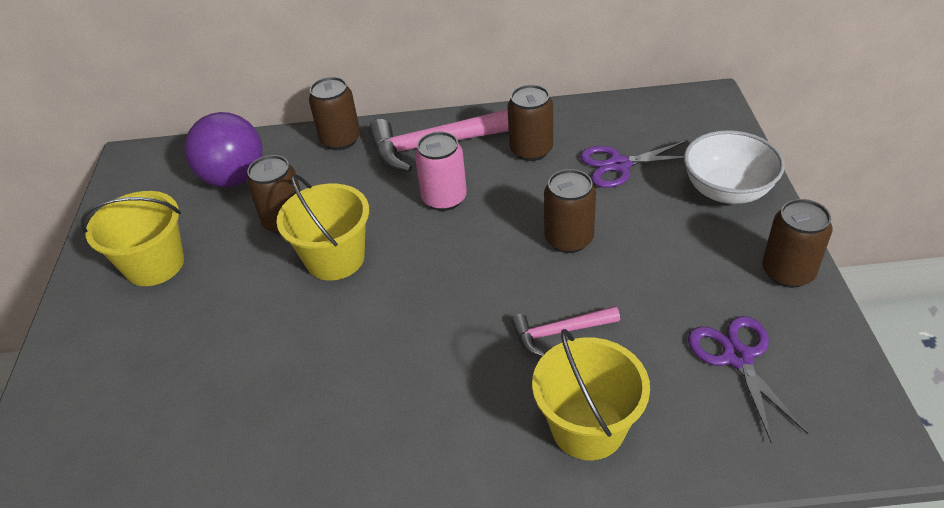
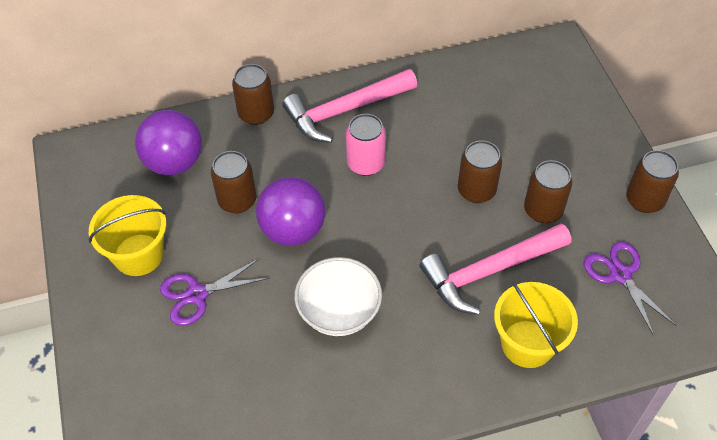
camera: 15 degrees left, 10 degrees up
(335, 258) = (293, 230): yellow bucket -> purple ball
(531, 150) = (425, 109): brown can -> brown can (543, 210)
(559, 332) = (489, 272): pink hammer -> pink hammer, size x1.89
(619, 165) = (500, 116): purple scissors -> purple scissors (197, 294)
(727, 191) = (588, 132): white bowl -> white bowl (339, 312)

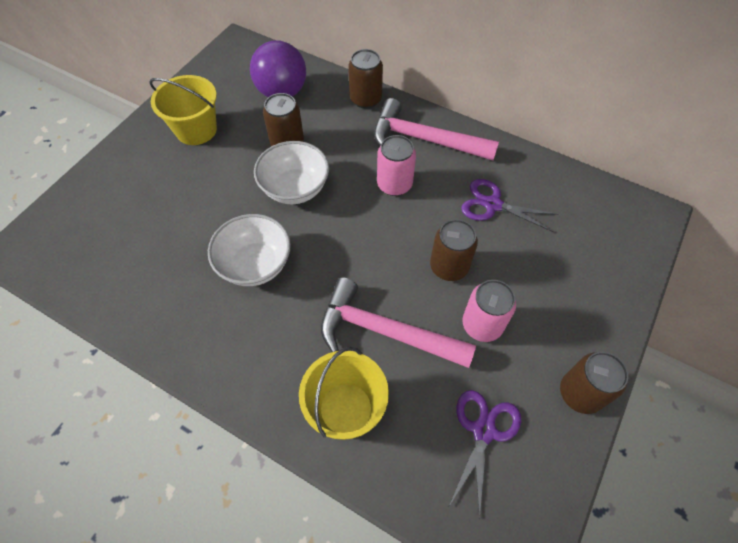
camera: 45 degrees right, 5 degrees up
(197, 294) = (194, 179): purple scissors -> purple scissors (492, 204)
(293, 230) = (295, 188): purple ball -> white bowl
(543, 210) = (482, 325): brown can -> pink can

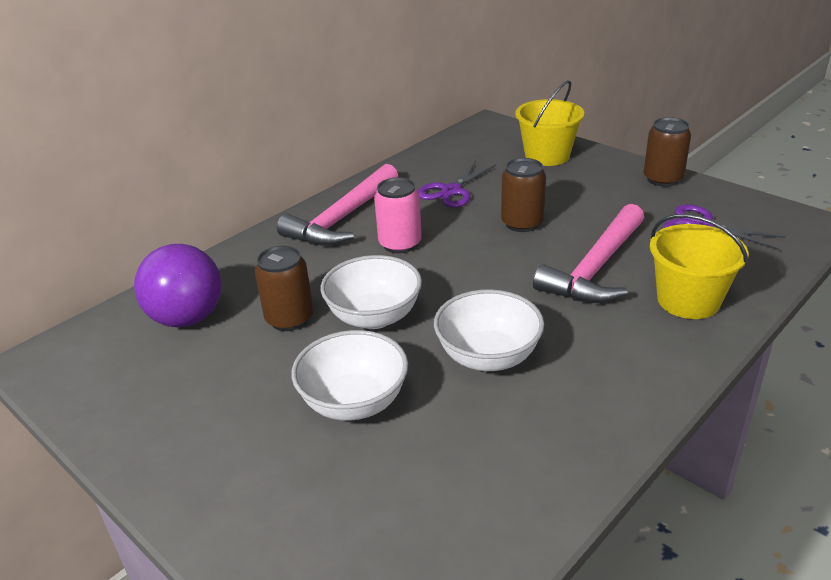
camera: 75 degrees left, 25 degrees down
(196, 130) = (207, 410): yellow bucket -> yellow bucket (547, 155)
(205, 197) = (354, 402): none -> white bowl
(365, 99) = (251, 251): brown can -> none
(482, 325) = (592, 214): pink can -> none

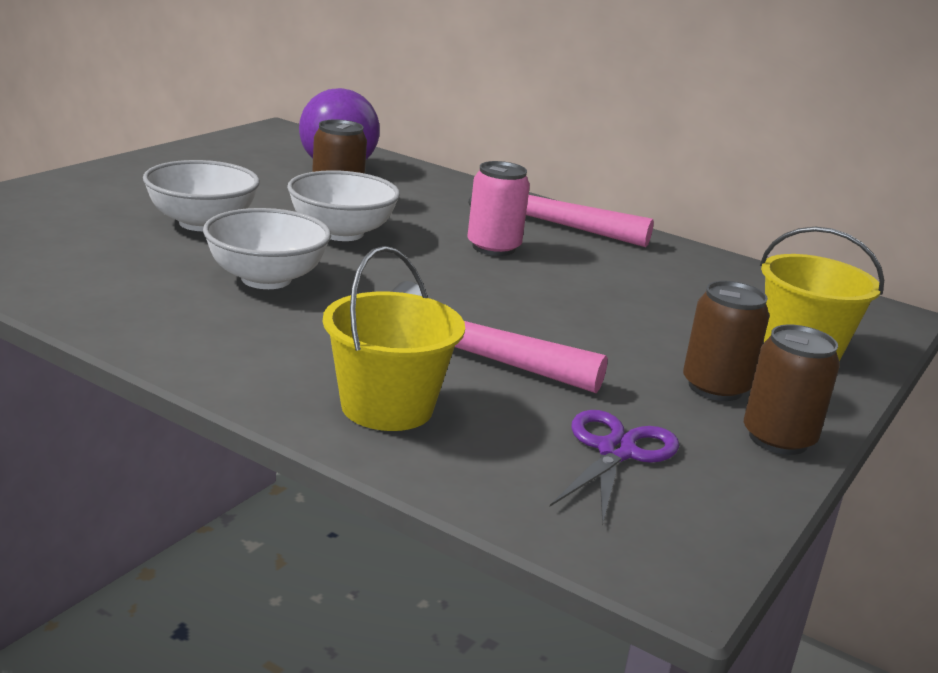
camera: 75 degrees right, 10 degrees down
(451, 191) = (642, 279): purple scissors -> none
(522, 223) = (570, 316): brown can -> brown can (715, 387)

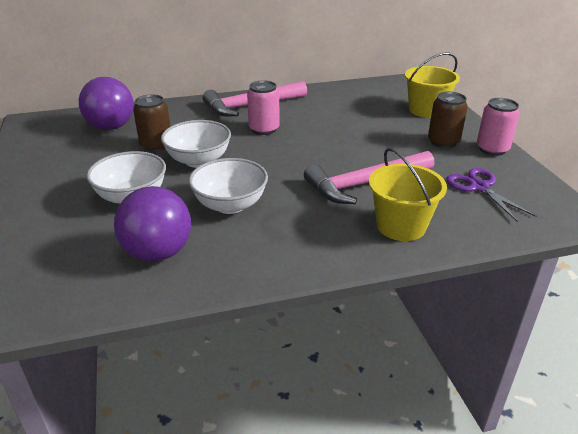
camera: 45 degrees left, 10 degrees up
(108, 269) = (158, 253): none -> purple ball
(778, 439) = (492, 149): brown can -> pink can

